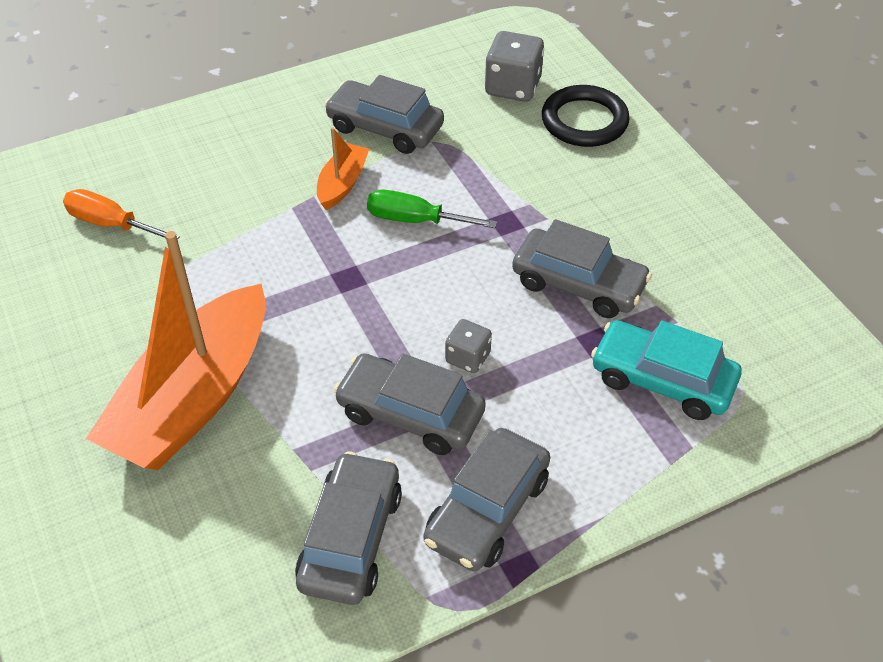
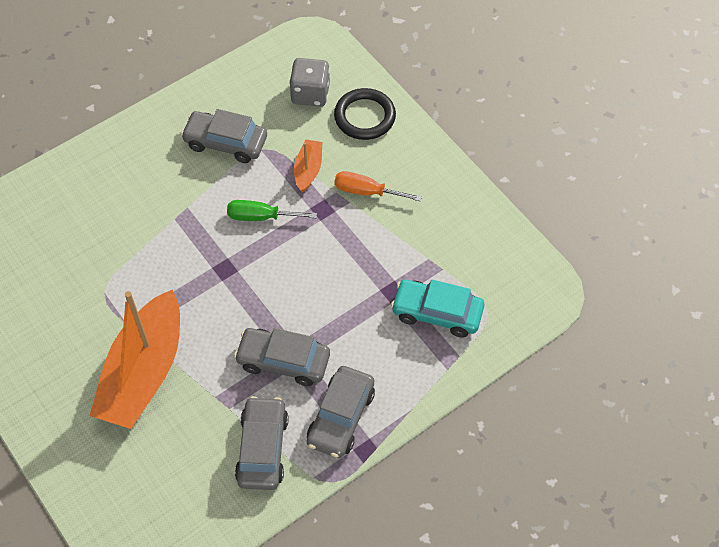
camera: 10 degrees left, 10 degrees up
(111, 224) = (52, 251): orange screwdriver -> orange screwdriver (366, 191)
(342, 184) = (205, 194): orange boat -> orange boat (308, 170)
(468, 358) = (313, 316): grey dice -> none
(578, 284) = (376, 250): grey car -> none

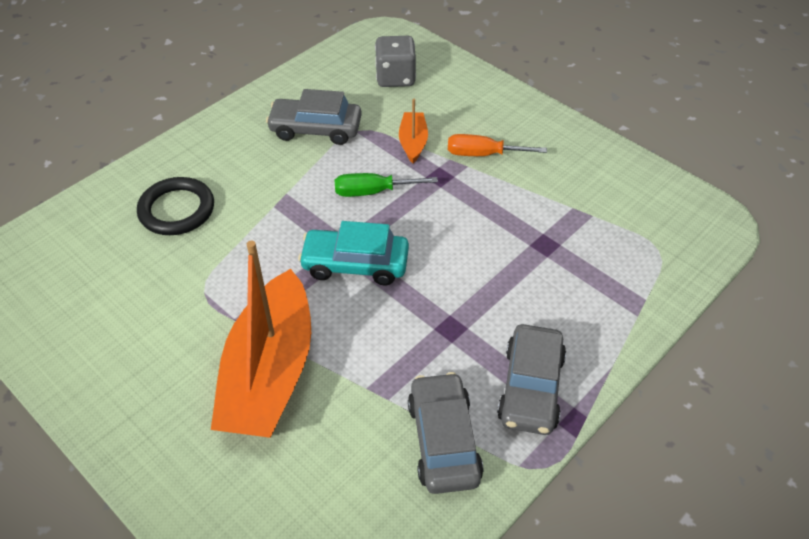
camera: 10 degrees left, 10 degrees down
(283, 361) = (441, 335): grey car -> none
(364, 117) = (458, 90): black ring -> black ring (177, 210)
(437, 313) = (603, 259): turquoise car -> turquoise car (355, 264)

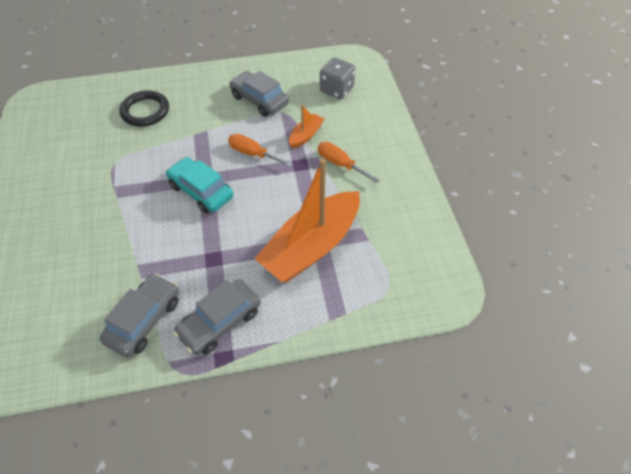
camera: 35 degrees right, 5 degrees up
(270, 373) = (101, 226): orange boat -> orange boat (311, 246)
(372, 192) = (253, 154): green screwdriver -> orange screwdriver

